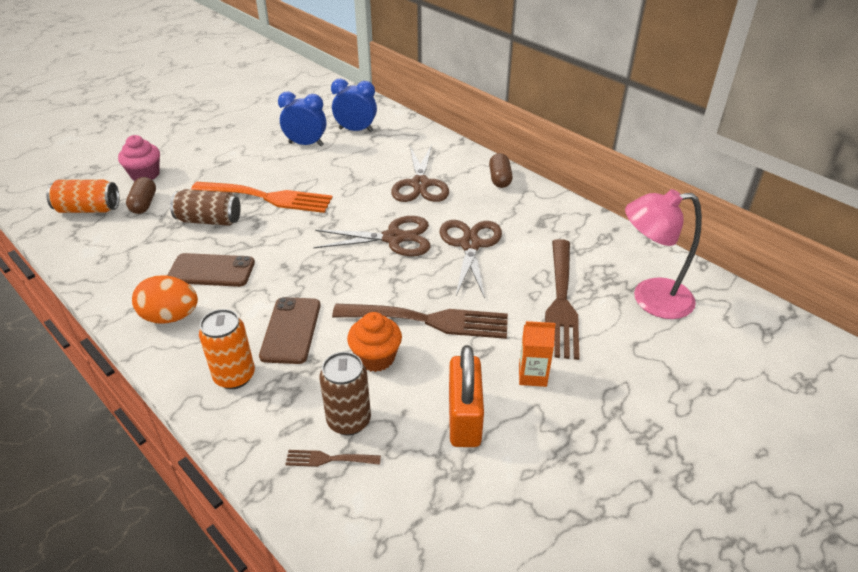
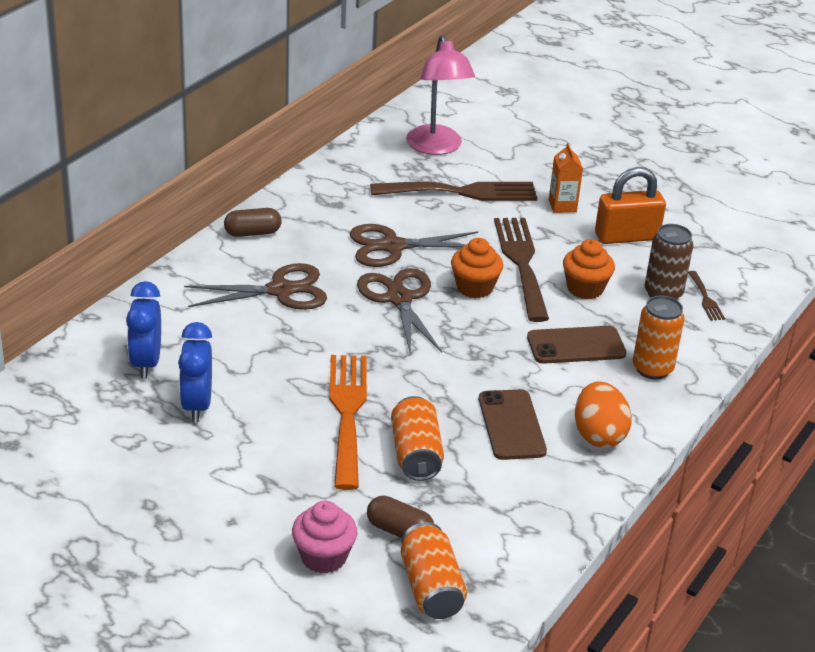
camera: 105 degrees left, 5 degrees down
(144, 204) = (399, 531): brown capsule -> brown capsule turned 45 degrees clockwise
(209, 220) = (415, 454): brown can -> orange can
(398, 282) = (474, 287): none -> orange cupcake

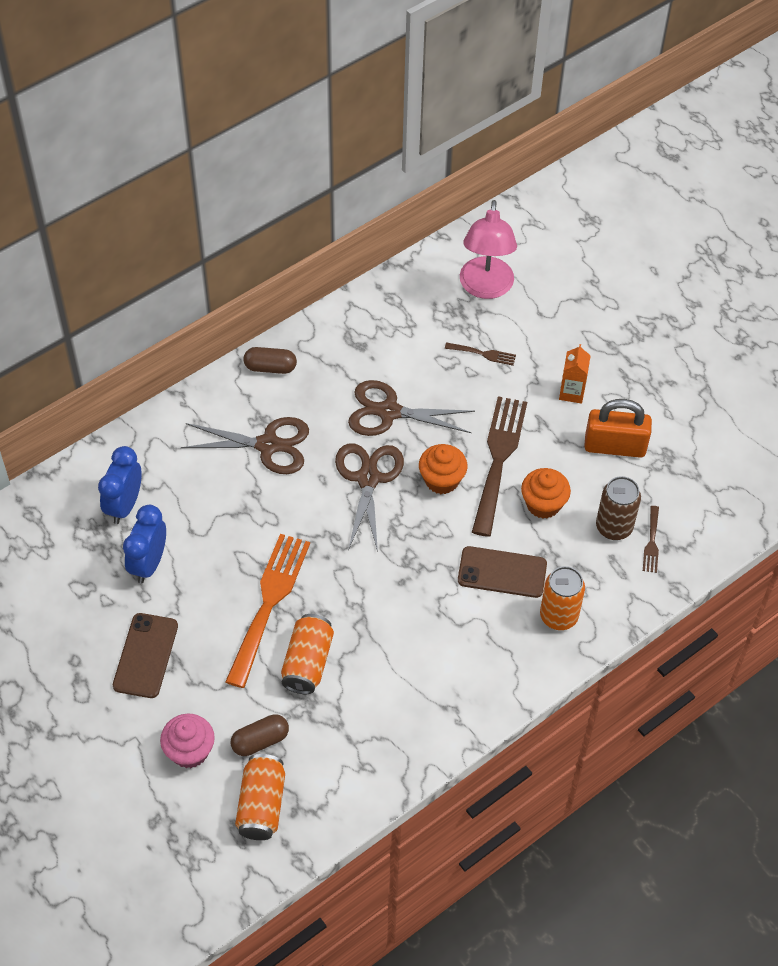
camera: 20 degrees right, 20 degrees up
(399, 531) = (260, 741): brown capsule -> brown capsule turned 75 degrees counterclockwise
(462, 192) = (483, 354): brown fork -> brown fork, size x0.45
(511, 425) = (403, 650): brown phone -> brown phone (145, 655)
(598, 435) = (473, 681): orange egg -> none

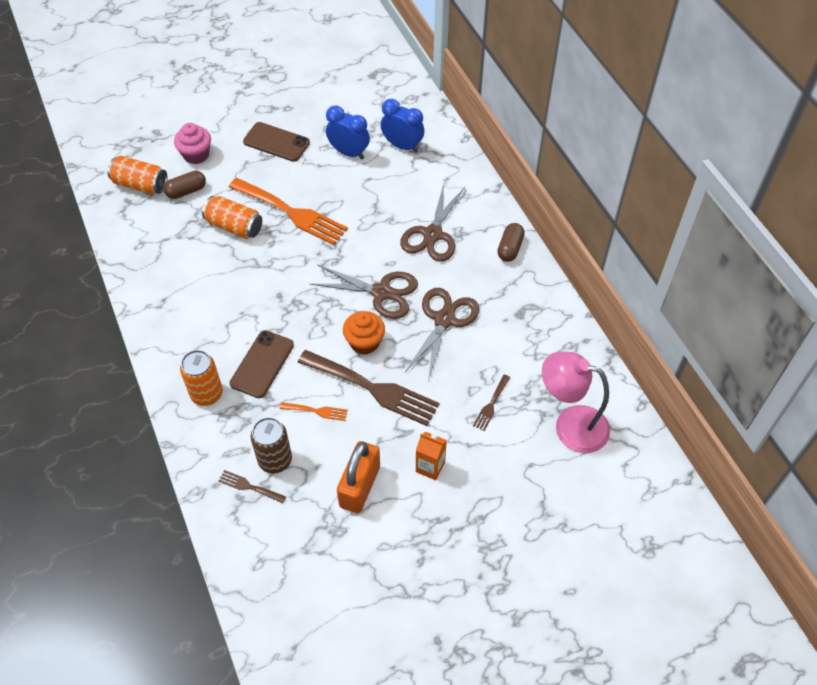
camera: 105 degrees right, 0 degrees up
(260, 741) = (186, 191): brown capsule -> brown capsule turned 75 degrees clockwise
(543, 504) = (317, 411): orange cupcake -> orange fork

